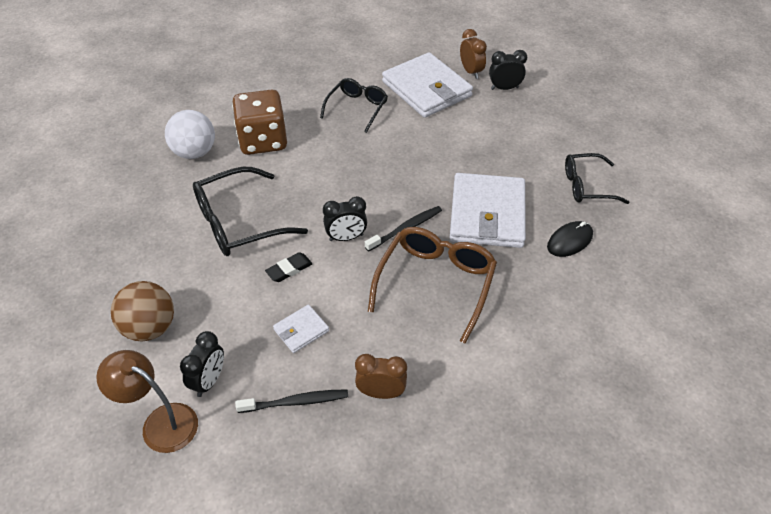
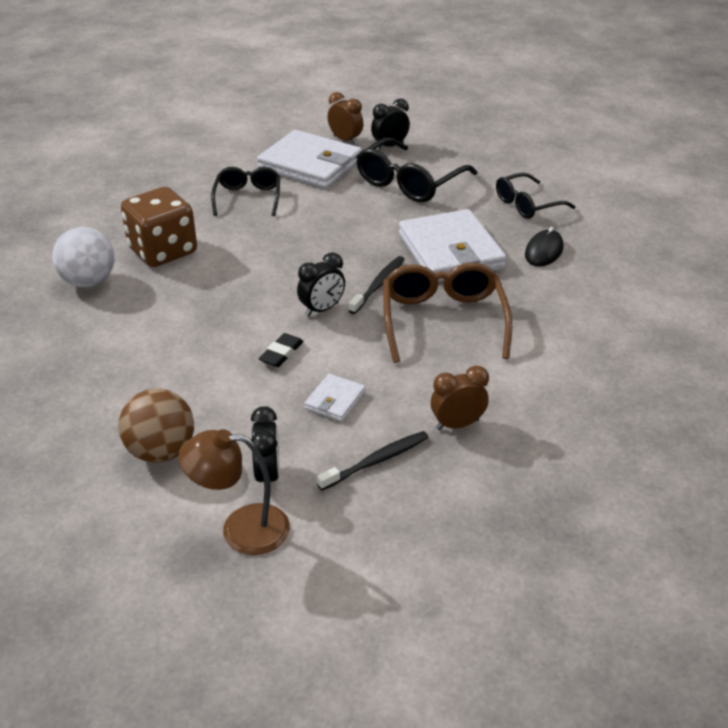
camera: 25 degrees left, 10 degrees down
(239, 222) = (192, 329): black glasses -> black glasses (409, 182)

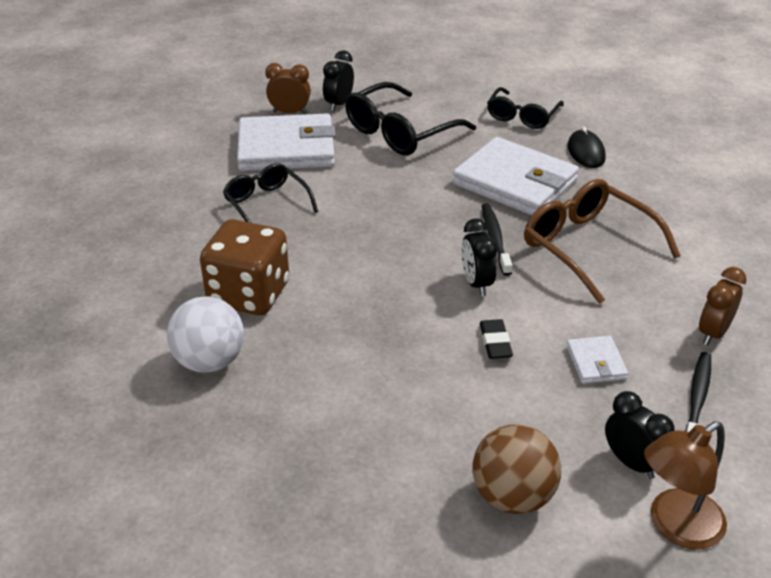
camera: 35 degrees left, 0 degrees up
(322, 309) = (476, 283): black clock -> black clock turned 150 degrees clockwise
(409, 182) = (400, 132): black glasses -> black glasses turned 45 degrees clockwise

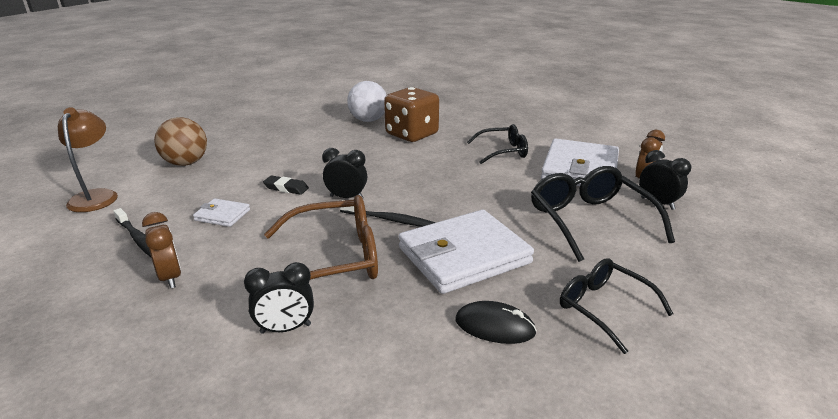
camera: 115 degrees right, 10 degrees down
(631, 463) = (145, 199): black clock -> black clock (285, 329)

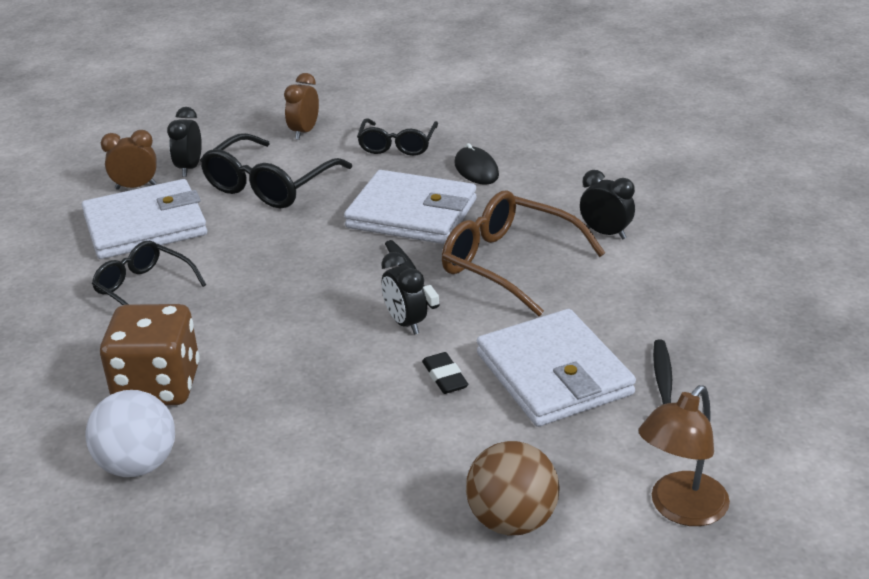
camera: 130 degrees left, 5 degrees up
(170, 277) = (660, 320): brown clock -> brown clock (304, 132)
(222, 215) = (554, 374): white wallet -> white wallet, size x2.22

